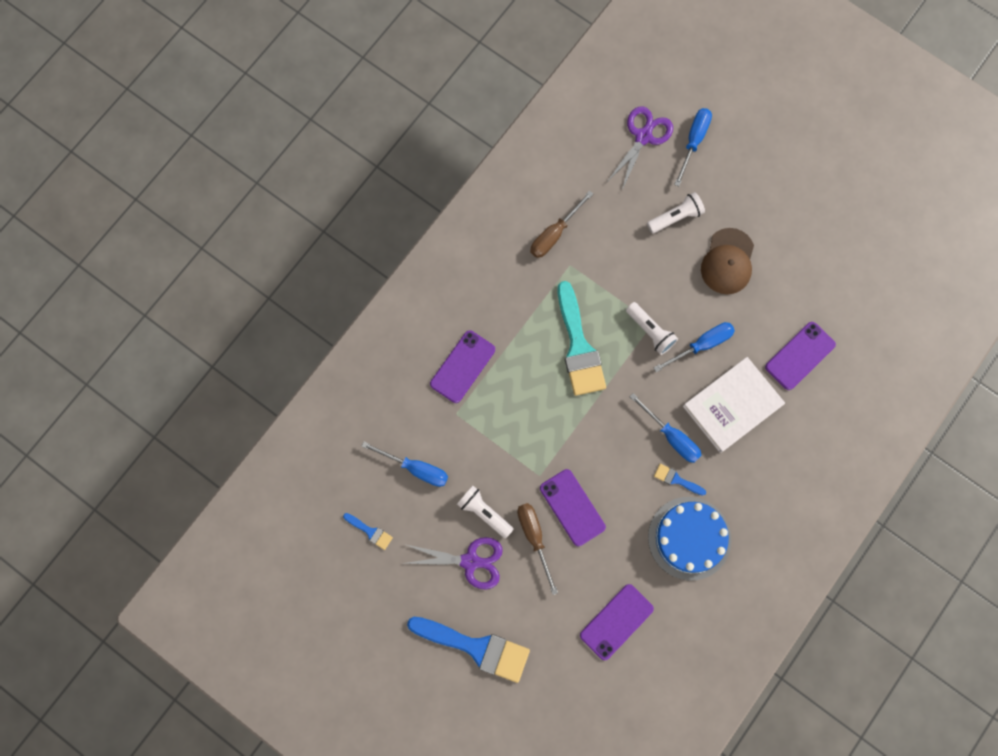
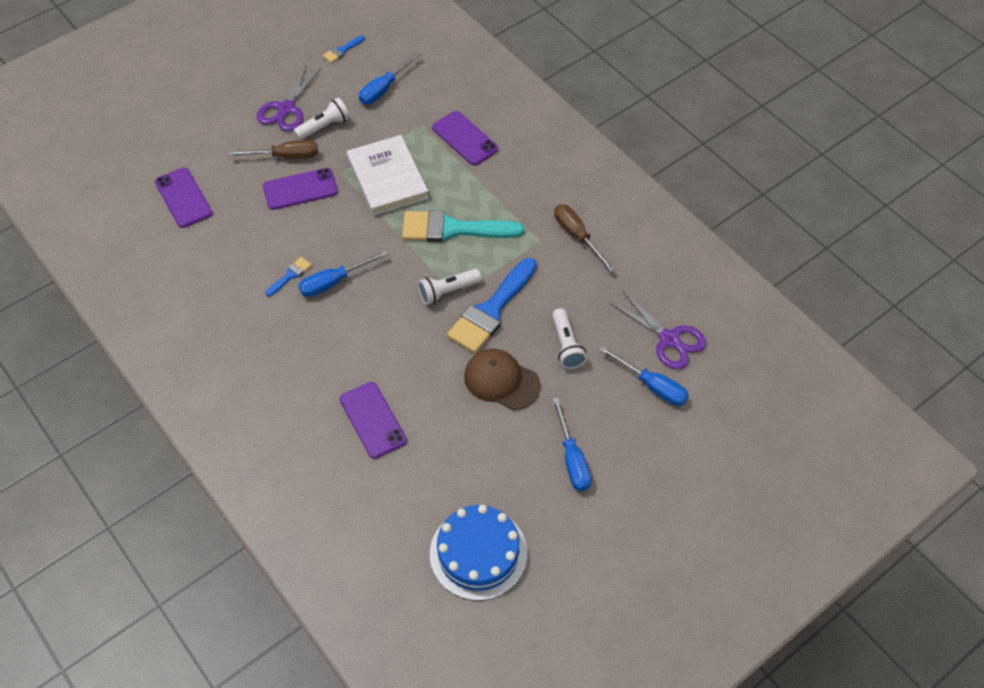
camera: 105 degrees right, 20 degrees down
(476, 647) = (212, 98): blue brush -> blue brush (491, 310)
(689, 538) = (230, 271): blue cake -> blue cake (478, 553)
(701, 345) = (417, 332): blue screwdriver -> blue screwdriver (572, 459)
(732, 406) = (343, 342): white book -> white book (387, 178)

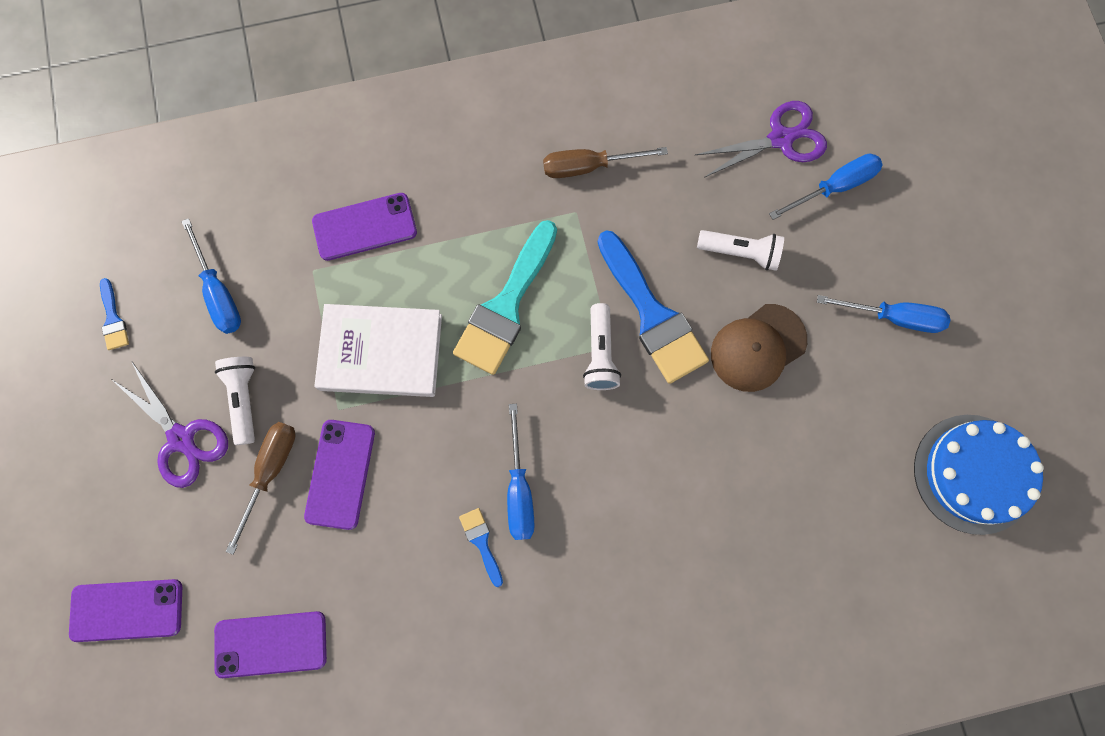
camera: 65 degrees left, 20 degrees up
(373, 420) = (750, 522): purple phone -> purple phone (127, 610)

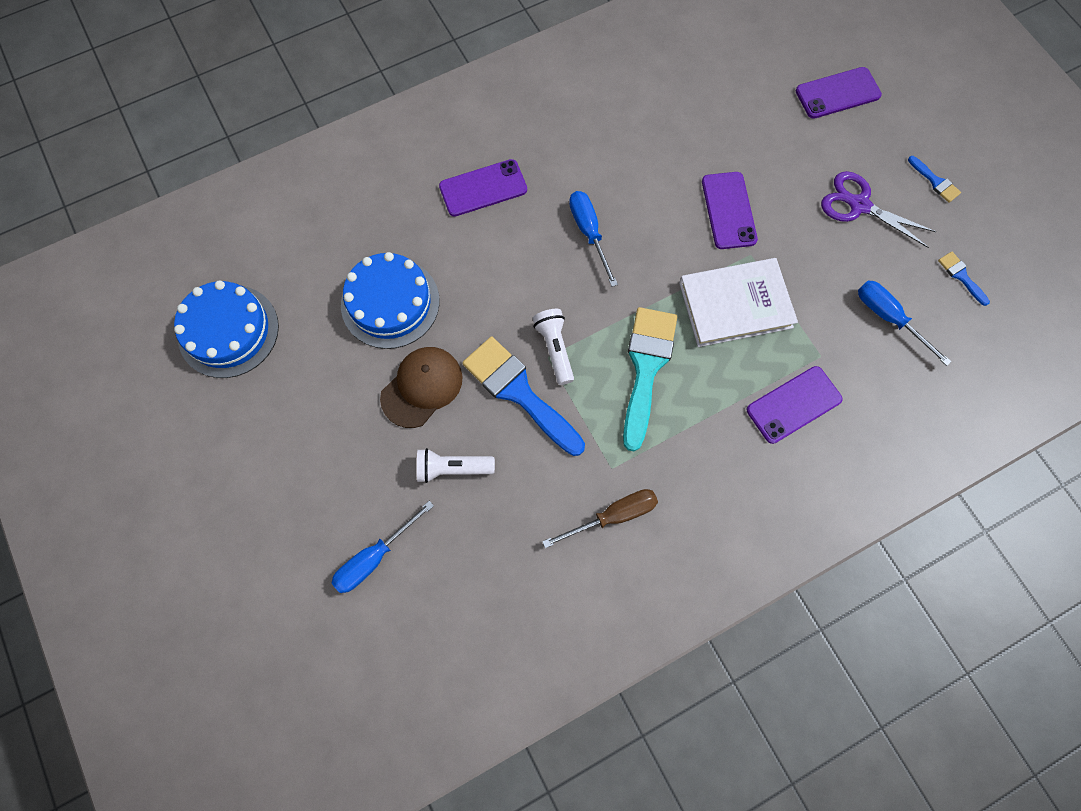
camera: 165 degrees right, 5 degrees down
(244, 399) = (826, 244): white flashlight -> none
(270, 472) = (781, 199): brown screwdriver -> none
(271, 644) = (729, 97): purple phone -> purple phone (483, 188)
(481, 542) = (605, 191): blue brush -> blue brush (935, 181)
(778, 460) = (390, 302): none -> blue cake
(780, 139) = (435, 595): purple scissors -> none
(893, 317) = (306, 444): blue screwdriver -> none

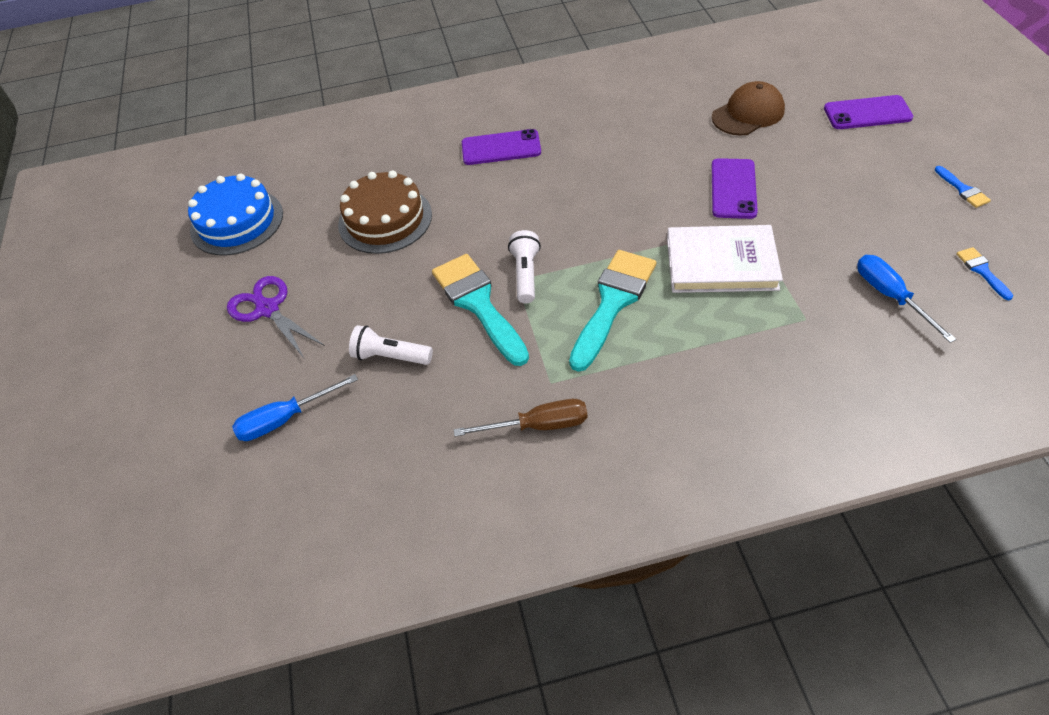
camera: 20 degrees right, 20 degrees down
(390, 302) = (385, 219): blue cake -> brown cake
(422, 387) = (387, 287): brown cap -> brown cap (748, 114)
(519, 392) = (478, 304): blue brush -> turquoise brush
(589, 233) = (589, 190): blue screwdriver -> none
(793, 404) = (765, 357): purple phone -> none
(859, 205) = (874, 199): purple scissors -> purple scissors (268, 309)

